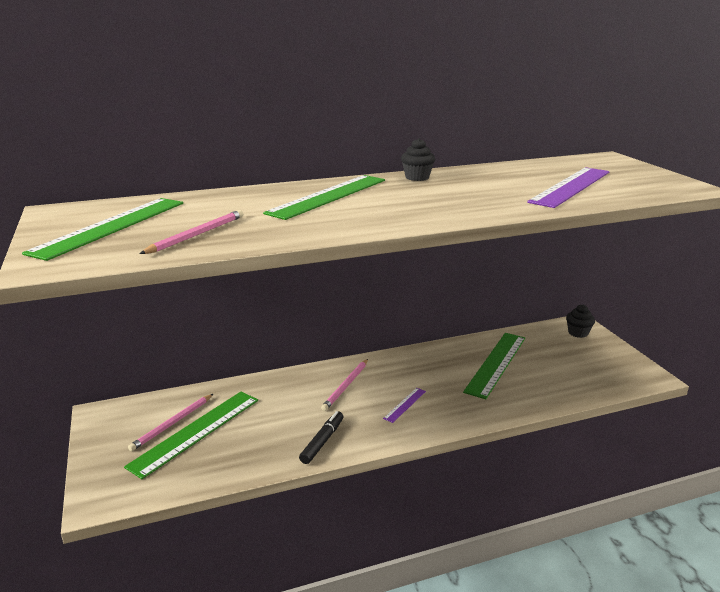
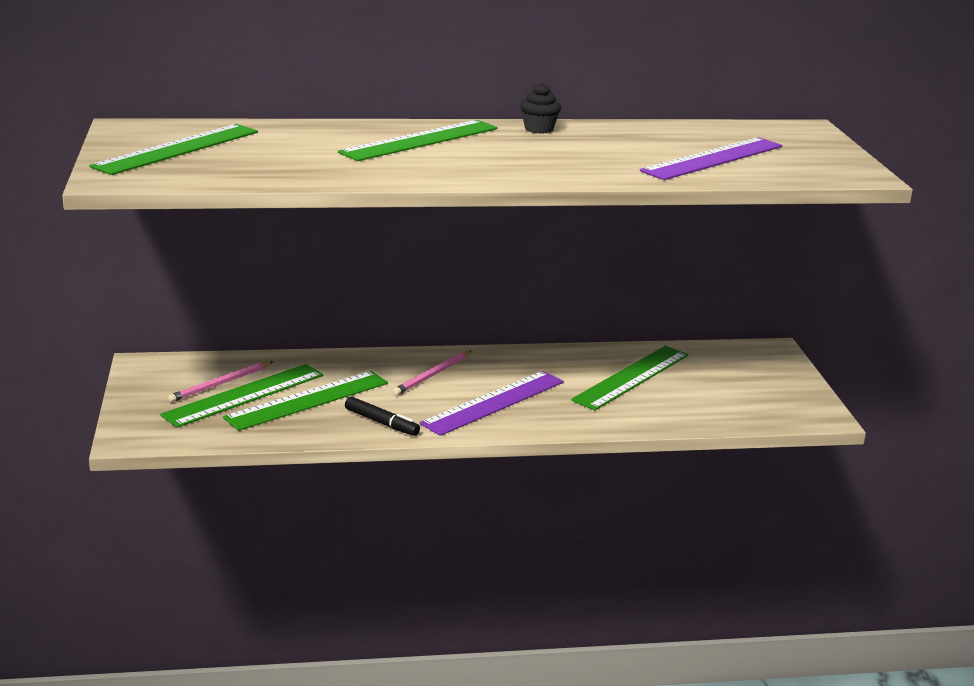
camera: 10 degrees right, 0 degrees up
(197, 235) = (260, 166): pink pencil -> none
(252, 428) = (307, 400): none -> green ruler
(322, 441) = (381, 423): black marker -> black marker turned 90 degrees clockwise
(405, 404) = (493, 402): purple ruler -> purple ruler, size x2.21
(578, 333) = (764, 358): black cupcake -> none

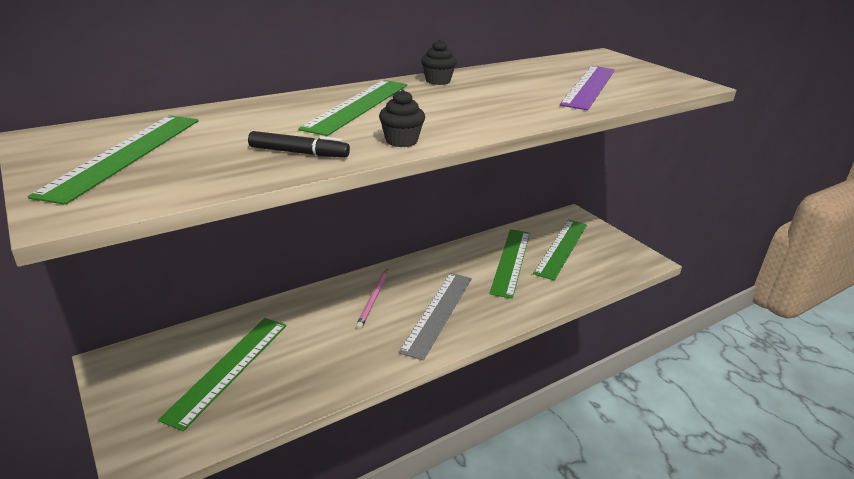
camera: 25 degrees left, 5 degrees up
(220, 384) = (198, 363): pink pencil -> none
(307, 400) = (289, 357): green ruler -> green ruler (561, 248)
(381, 423) = (367, 362): black marker -> black marker (299, 153)
(421, 175) = (401, 141): none -> black cupcake
(493, 402) = (437, 313): purple ruler -> grey ruler

